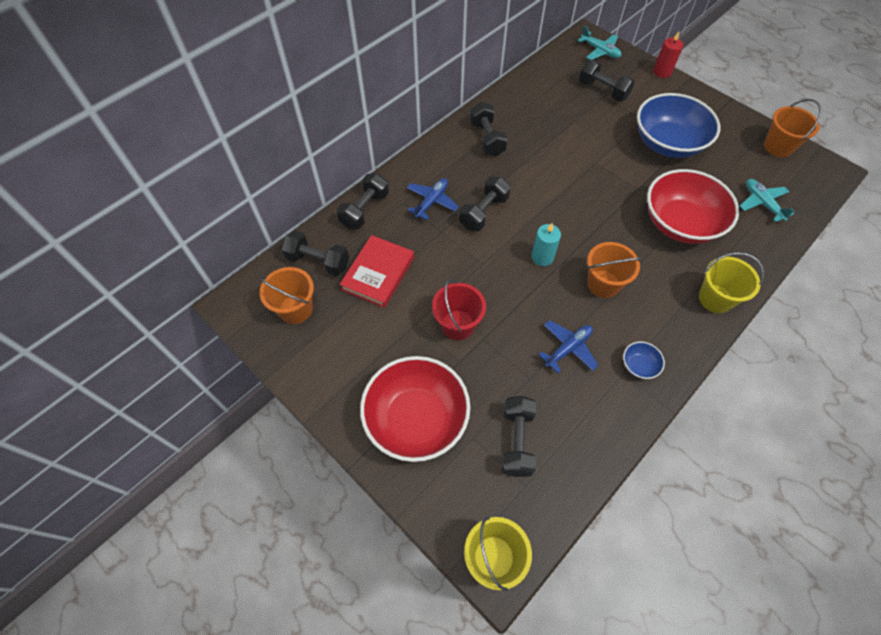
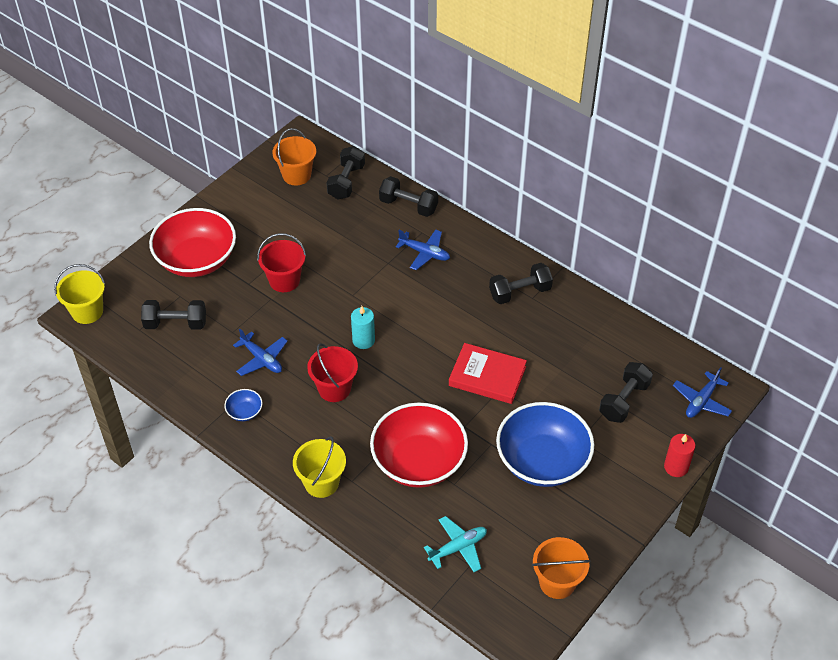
camera: 85 degrees right, 10 degrees down
(378, 273) = (336, 222): red book -> red book (487, 376)
(483, 212) = (415, 293): black dumbbell -> none
(600, 51) = (701, 401): turquoise plane -> blue plane
(603, 284) = (334, 388): orange bucket -> red bucket

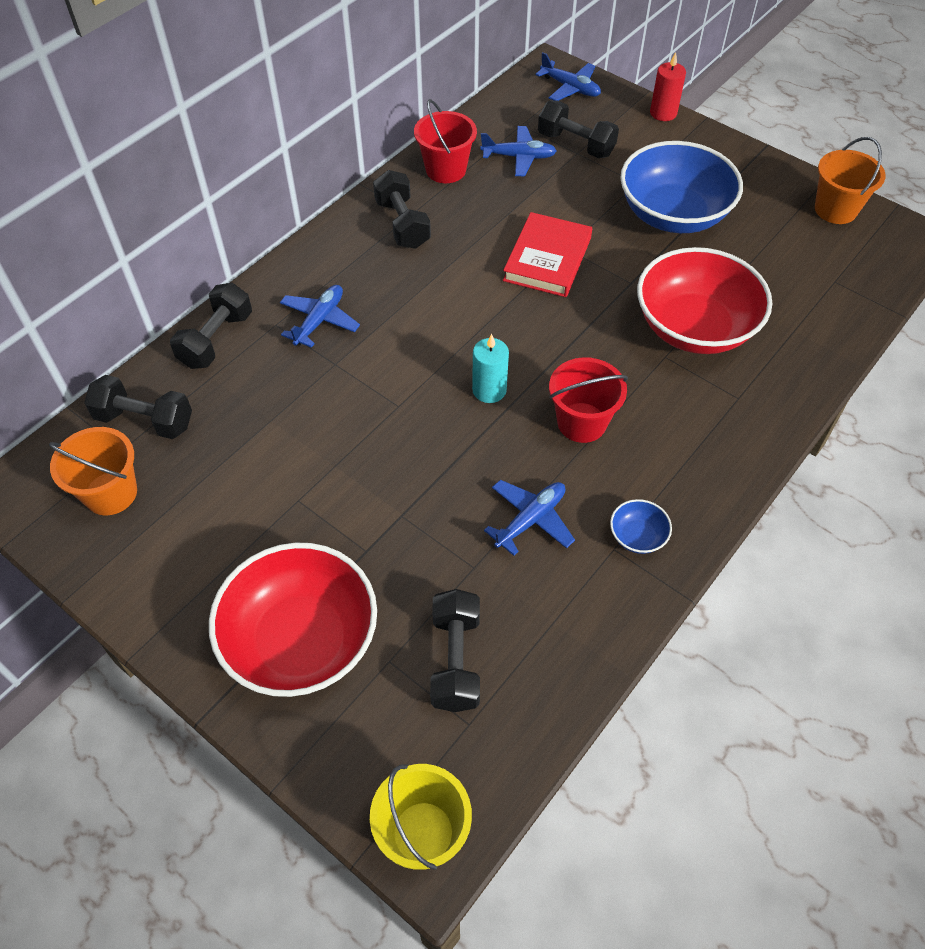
camera: 90 degrees left, 5 degrees up
(284, 280) = (362, 498): red bucket -> red bucket (446, 170)
(321, 482) = (748, 432): yellow bucket -> none
(458, 548) = (814, 291): turquoise plane -> none
(603, 362) = (519, 157): none -> blue plane

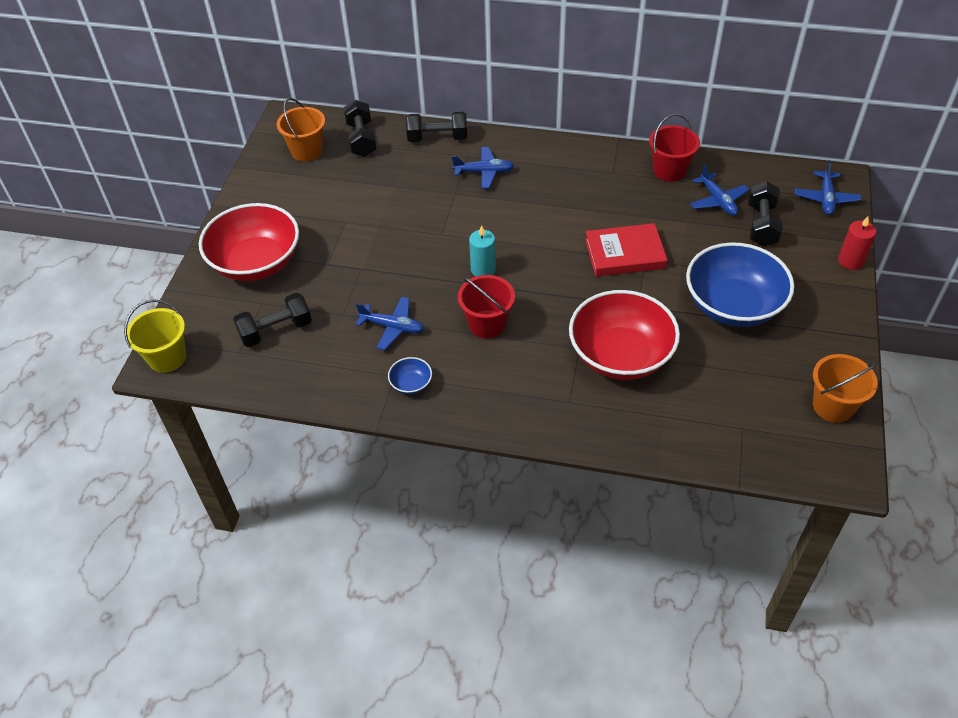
camera: 65 degrees right, 5 degrees down
(402, 224) = (598, 172): black dumbbell -> none

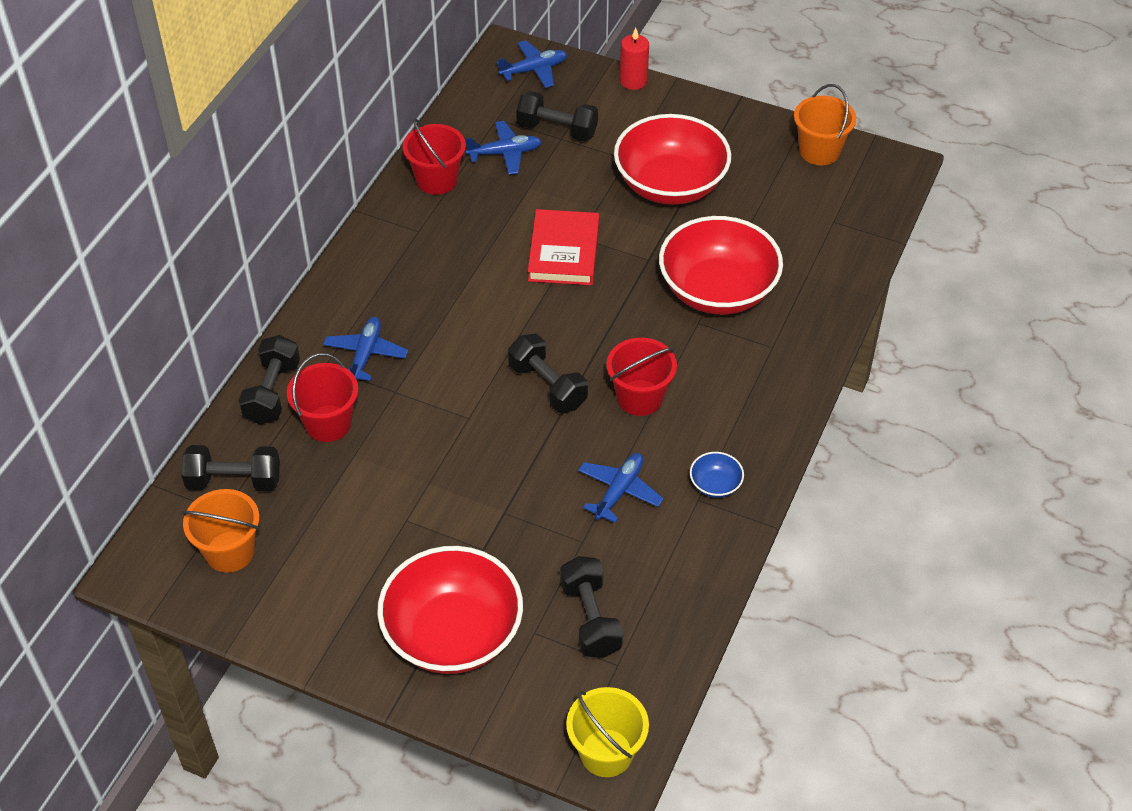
camera: 80 degrees left, 0 degrees up
(418, 168) = (328, 423): none -> red bucket
(483, 269) = (547, 386): turquoise candle -> black dumbbell
(733, 305) = (670, 184): blue bowl -> red bowl
(826, 198) = (534, 70): blue plane -> blue plane turned 45 degrees counterclockwise

